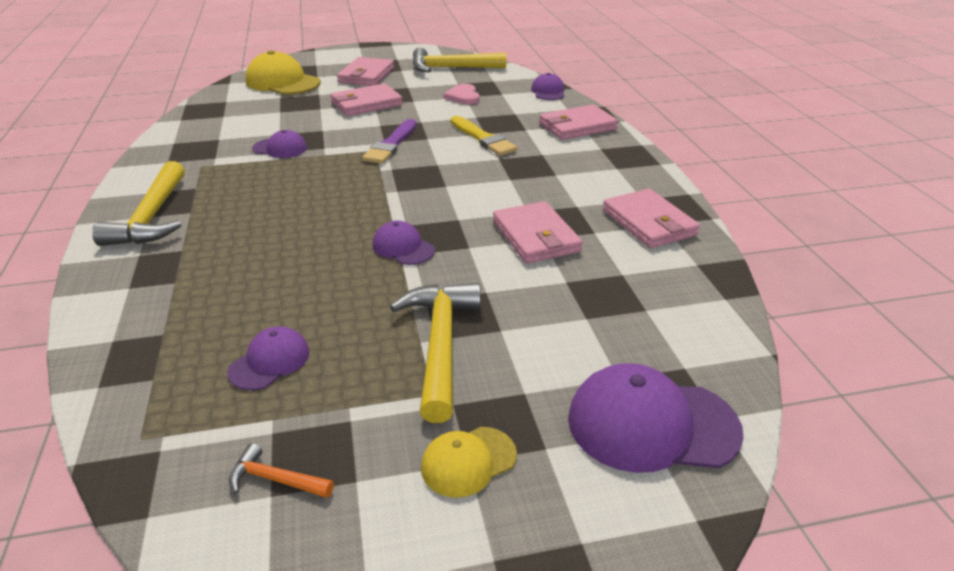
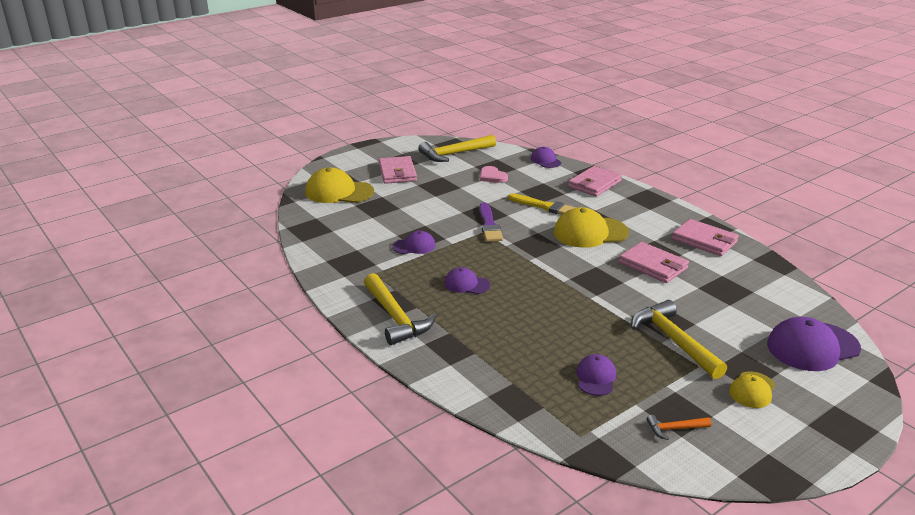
camera: 25 degrees left, 5 degrees down
(366, 104) = (429, 197): pink wallet -> none
(403, 247) = (586, 293): purple cap -> purple cap (466, 284)
(502, 178) = (590, 232): none -> yellow cap

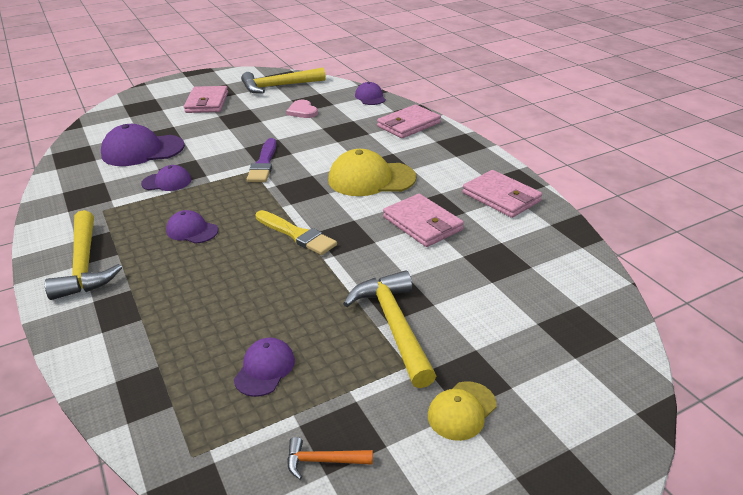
camera: 10 degrees right, 5 degrees up
(339, 192) = (133, 119): yellow cap -> none
(545, 207) = (338, 146): yellow brush -> yellow brush (297, 234)
(812, 347) = (575, 352): purple cap -> purple cap (142, 150)

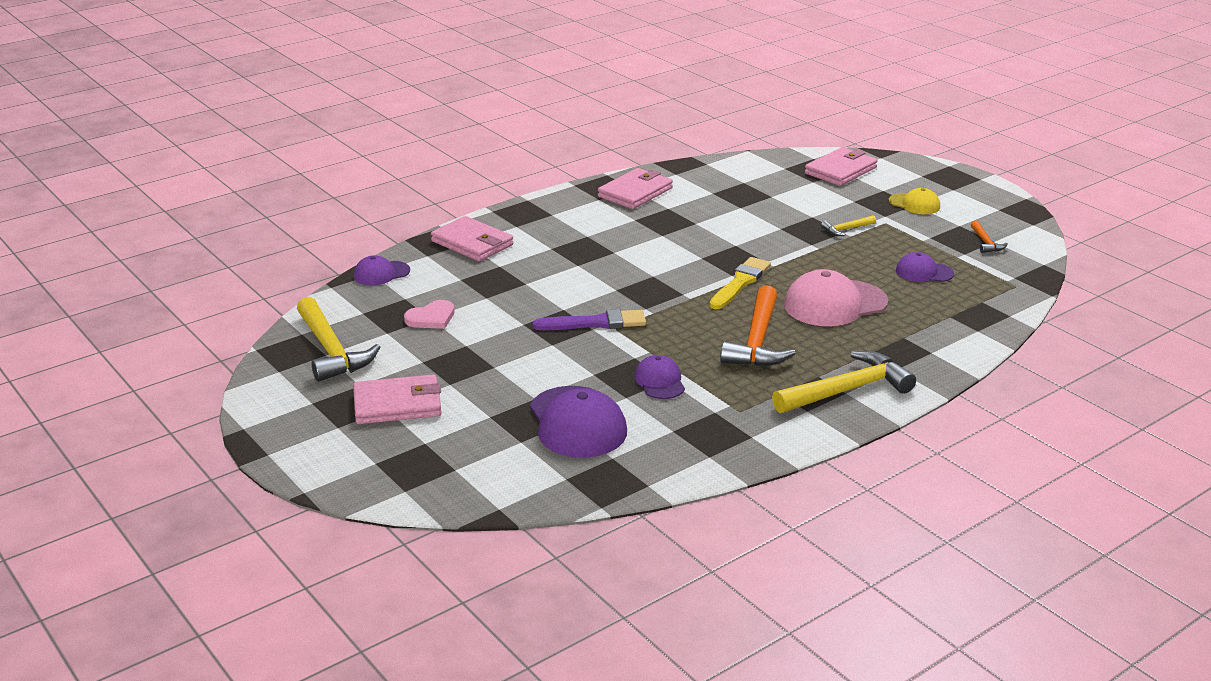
camera: 100 degrees left, 5 degrees down
(192, 230) = (757, 341): purple cap -> orange hammer
(229, 284) = (835, 304): none -> pink cap
(371, 179) = (616, 255): yellow cap -> none
(394, 326) = (846, 229): yellow hammer -> yellow hammer, size x0.47
(422, 223) = (696, 225): pink wallet -> pink wallet (841, 170)

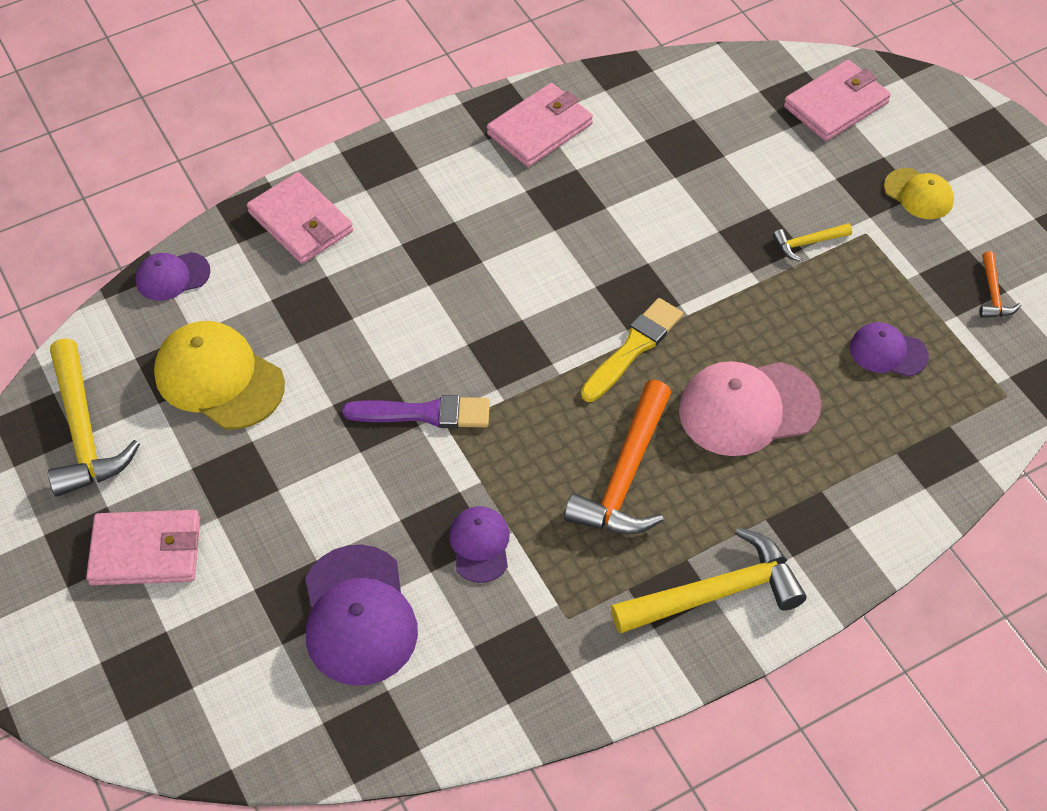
camera: 10 degrees right, 25 degrees up
(431, 318) = (219, 378): pink heart -> yellow cap

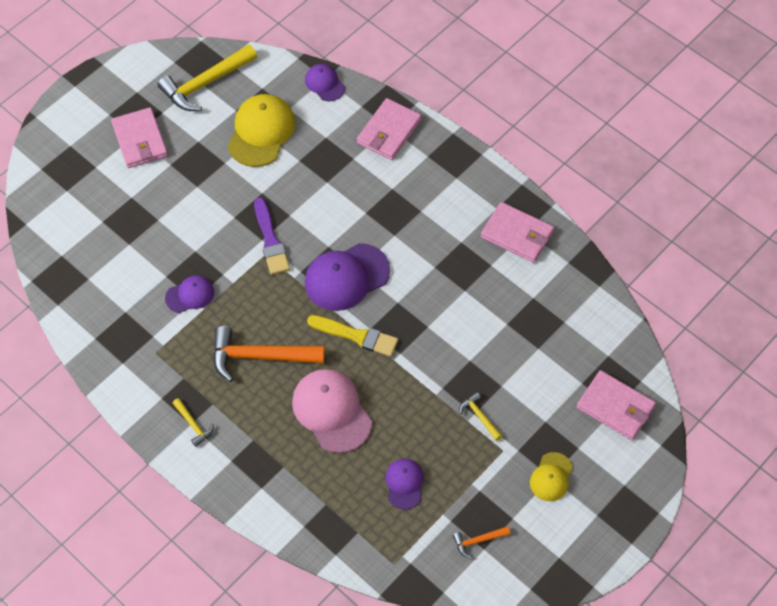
camera: 70 degrees right, 5 degrees up
(358, 616) = (128, 251): purple cap -> purple cap (346, 277)
(716, 593) = (193, 425): yellow hammer -> yellow hammer, size x0.47

